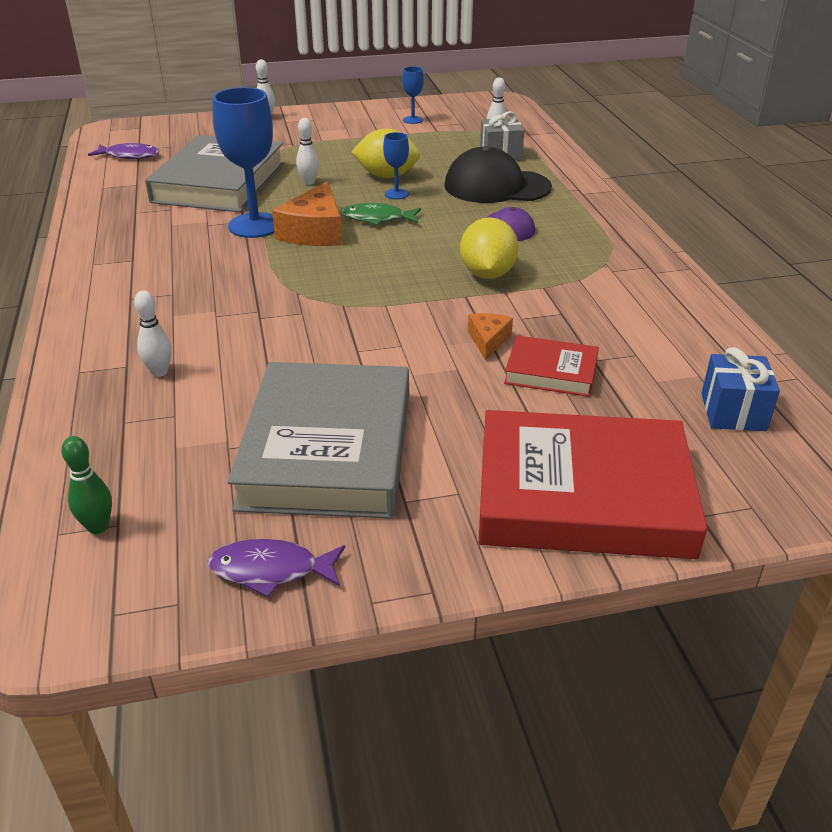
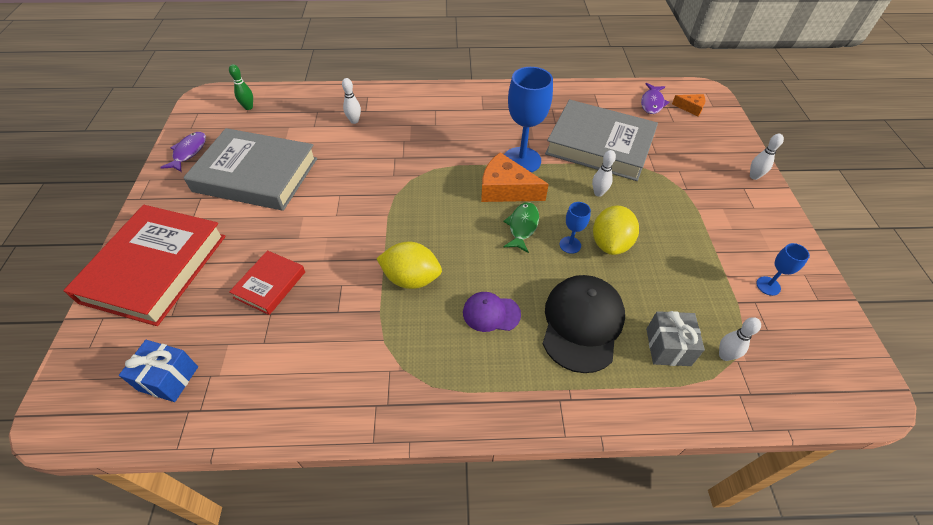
camera: 100 degrees right, 15 degrees up
(488, 340) = (321, 259): orange cheese -> orange cheese (690, 108)

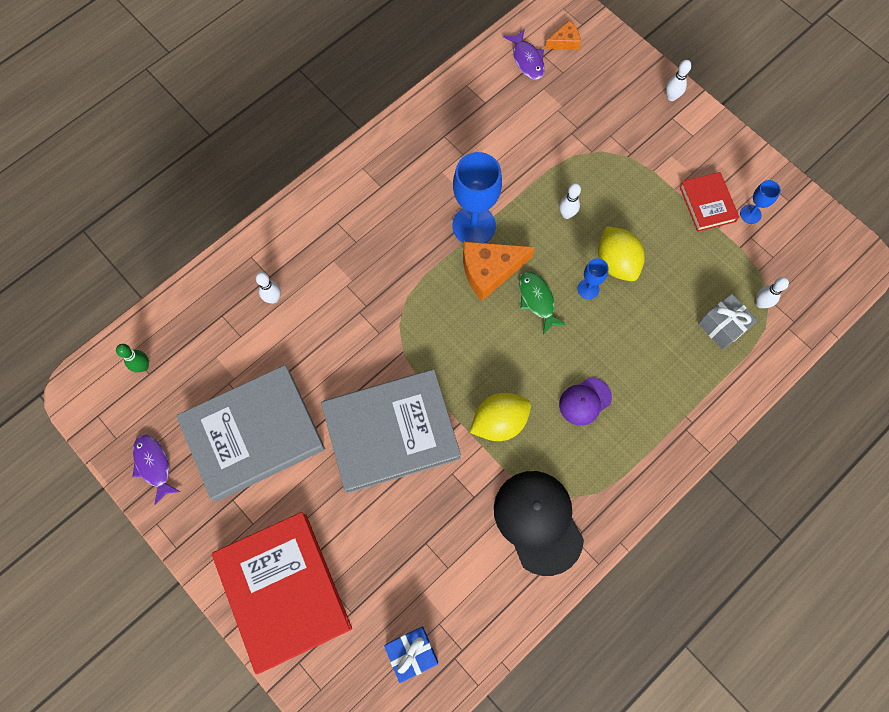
camera: 40 degrees left, 20 degrees up
(270, 284) = (396, 521): red book -> red book (707, 204)
(582, 324) = (653, 356): black cap -> black cap (538, 521)
(599, 145) = (524, 154): grey book -> grey book (391, 432)

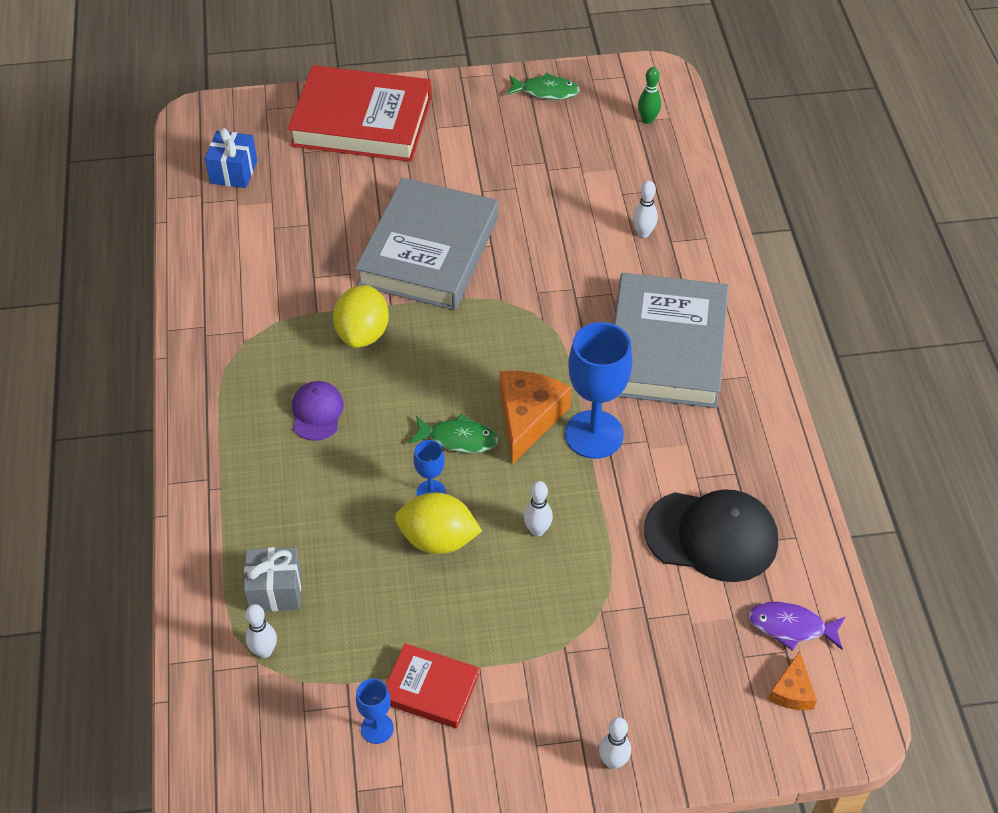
camera: 125 degrees right, 20 degrees down
(154, 465) = (546, 91): purple fish -> green fish
(253, 434) = (515, 161): grey book -> grey book (666, 347)
(538, 521) = (246, 309): black cap -> black cap (711, 536)

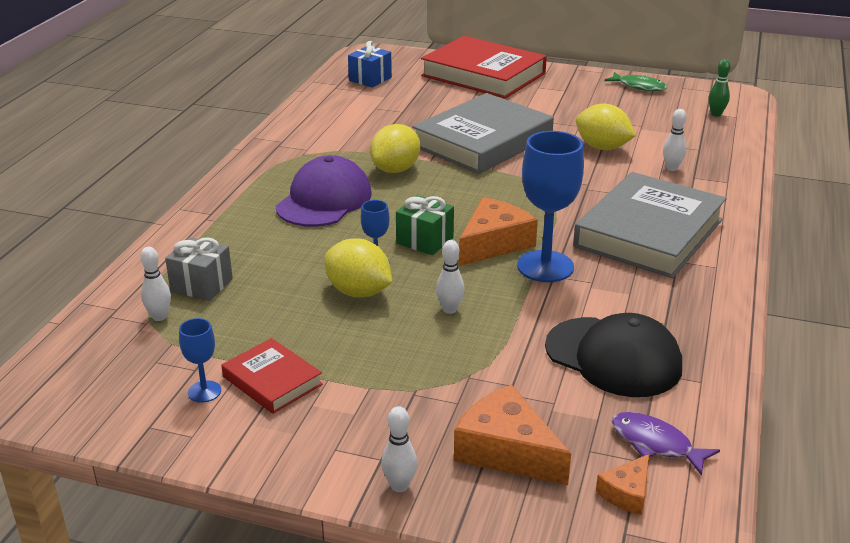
camera: 25 degrees right, 20 degrees down
(317, 412) = (324, 200): purple cap -> purple cap, size x1.82
(458, 439) = (425, 240): green fish -> green gift
(559, 220) = (602, 147): none -> yellow lemon
(678, 685) = (506, 451): none -> orange cheese

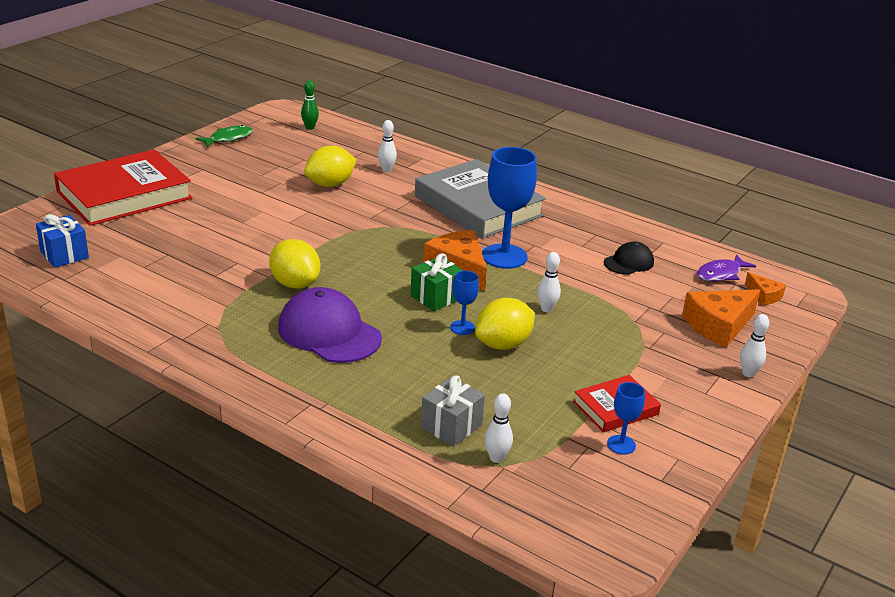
camera: 75 degrees left, 0 degrees up
(482, 141) = (273, 230): grey book -> none
(613, 357) = (629, 262): black cap -> black cap, size x0.55

